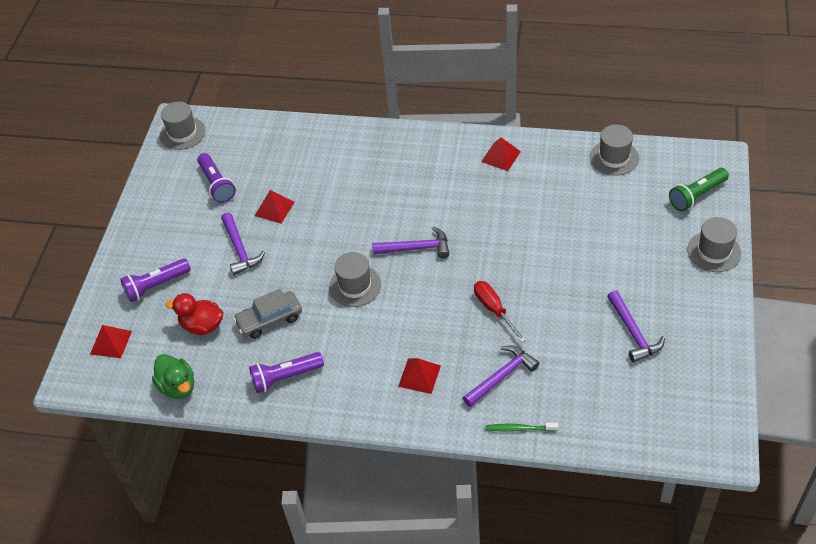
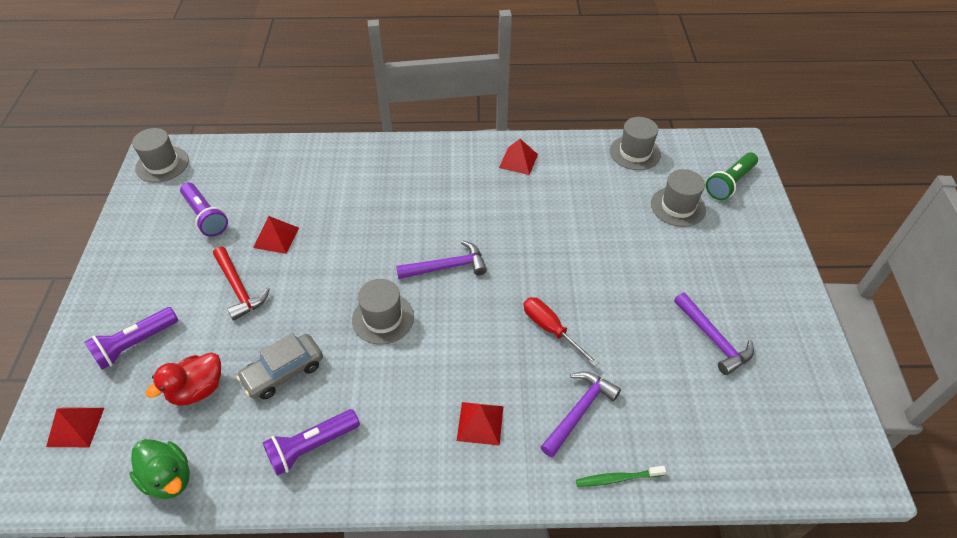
camera: 15 degrees left, 0 degrees up
(202, 326) = (197, 390): red duck -> red duck turned 45 degrees counterclockwise
(240, 249) = (239, 288): purple hammer -> red hammer
(714, 251) = (767, 239): grey hat -> grey hat (678, 206)

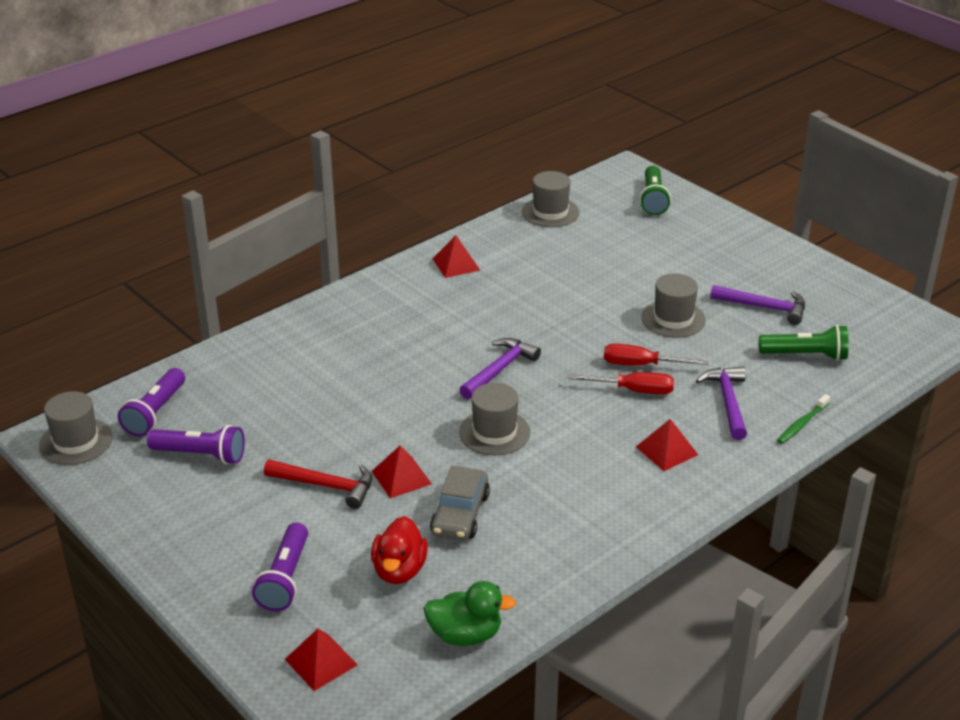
camera: 40 degrees left, 15 degrees down
(276, 237) = (304, 432): red pyramid -> red pyramid (401, 477)
(312, 446) = (557, 542): purple flashlight -> purple flashlight (155, 413)
(518, 349) = (633, 390): none -> red screwdriver
(678, 206) = (633, 235): grey hat -> grey hat (673, 319)
(698, 410) = (805, 355): none -> green flashlight

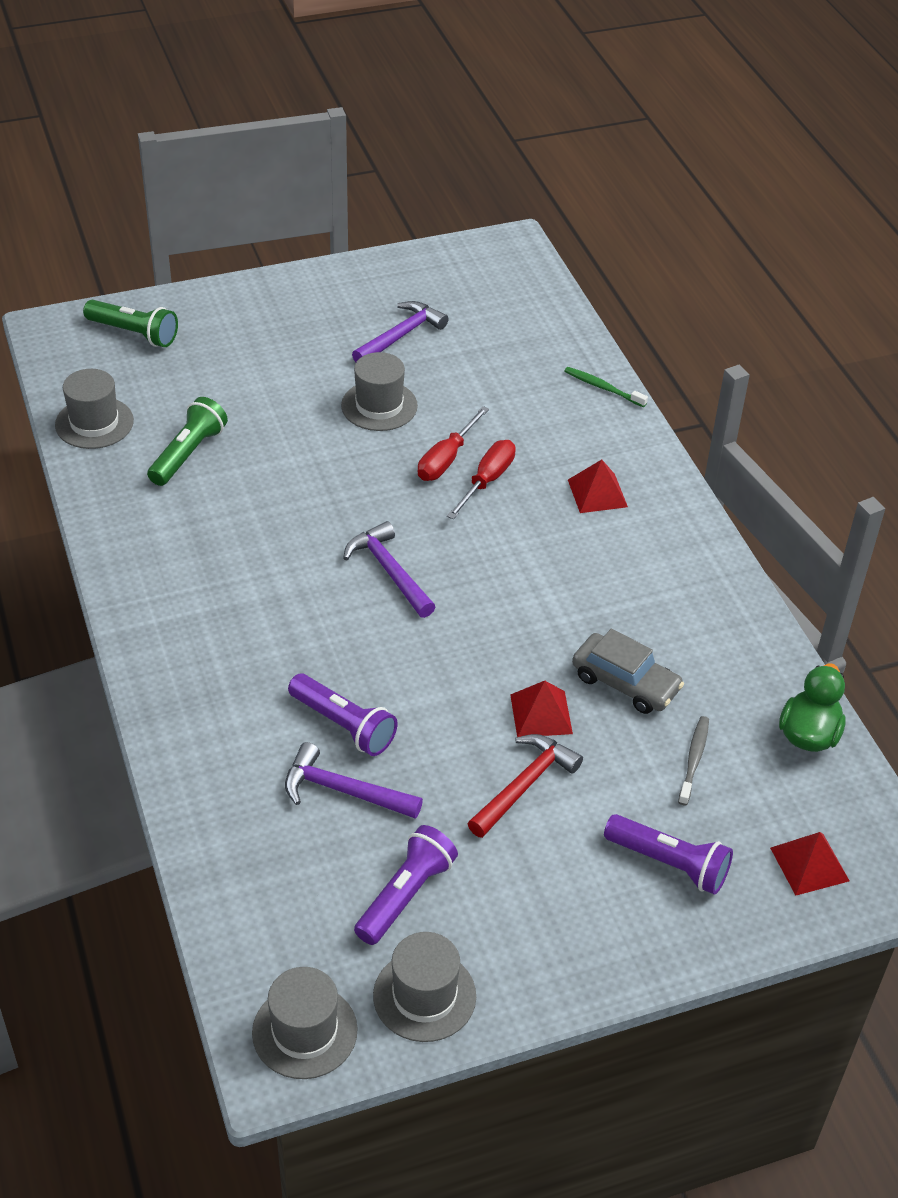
camera: 70 degrees left, 10 degrees up
(155, 413) = (289, 926): purple flashlight -> purple flashlight (343, 725)
(399, 570) = (694, 759): red duck -> grey toothbrush
(456, 264) = (148, 540): red pyramid -> none
(494, 432) = (501, 612): grey hat -> grey hat (424, 996)
(728, 402) = (543, 422): purple hammer -> purple hammer (343, 790)
(802, 424) = (603, 388): green toothbrush -> green toothbrush turned 150 degrees clockwise
(805, 355) = (498, 341): green flashlight -> green flashlight (188, 454)

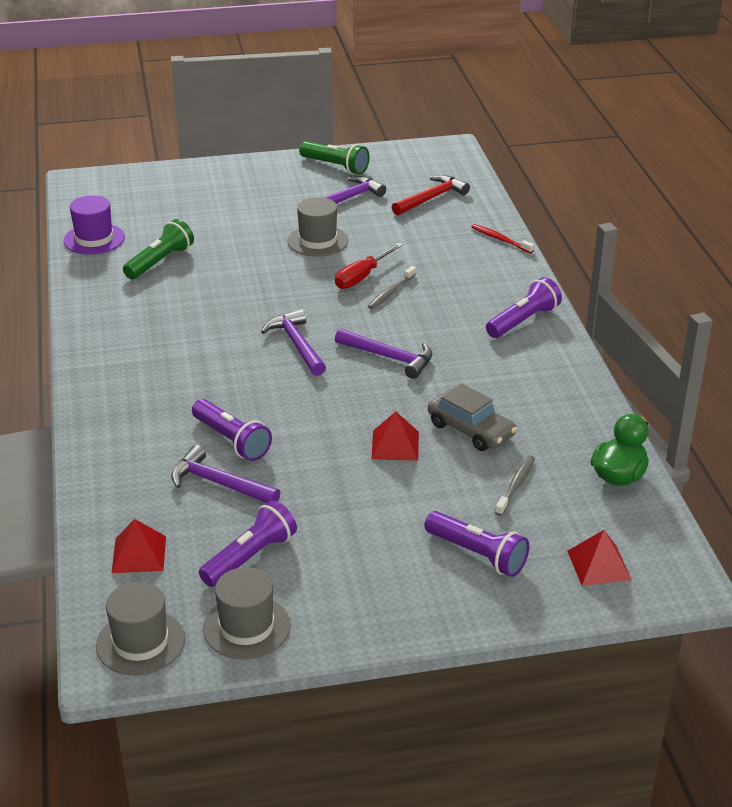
camera: 10 degrees right, 10 degrees down
(94, 423) = (94, 239): grey hat -> purple hat
(134, 333) = (141, 187): green flashlight -> green flashlight (335, 166)
(487, 480) = (391, 292): red screwdriver -> grey toothbrush
(506, 582) = (389, 357): none -> purple hammer
(524, 785) = (369, 491): red hammer -> red hammer (431, 198)
(597, 493) = (479, 305): red pyramid -> red pyramid (139, 554)
(603, 388) = (500, 239): green toothbrush -> red toothbrush
(655, 513) = (523, 321): none -> purple flashlight

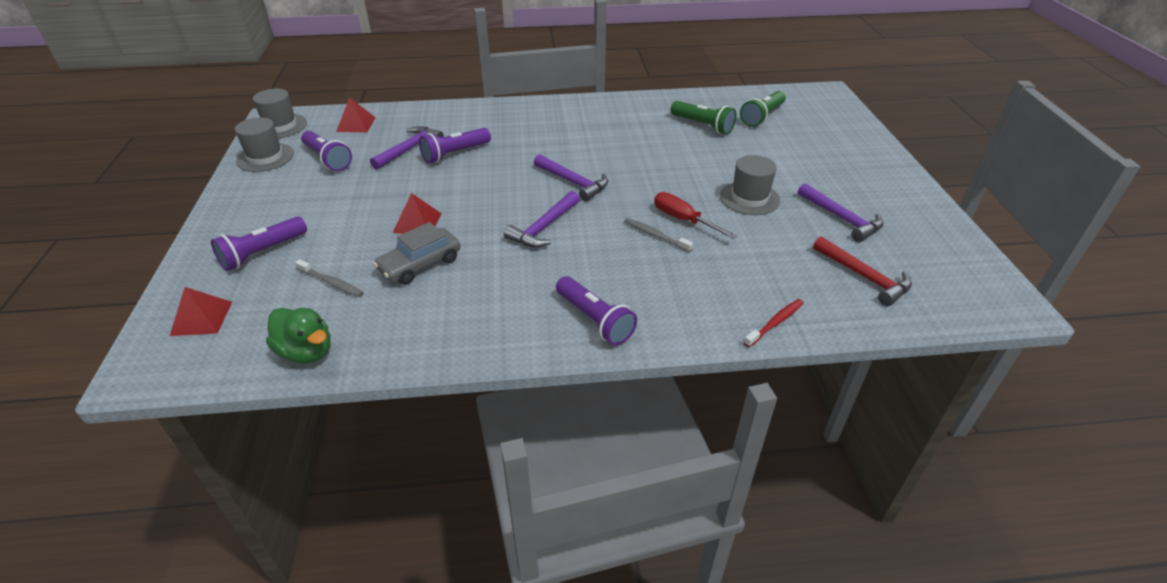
camera: 95 degrees right, 5 degrees up
(94, 239) = (735, 100): purple hat -> none
(297, 344) = (573, 182): purple hammer -> purple hammer turned 60 degrees clockwise
(335, 166) = (914, 214): green flashlight -> green flashlight (762, 117)

